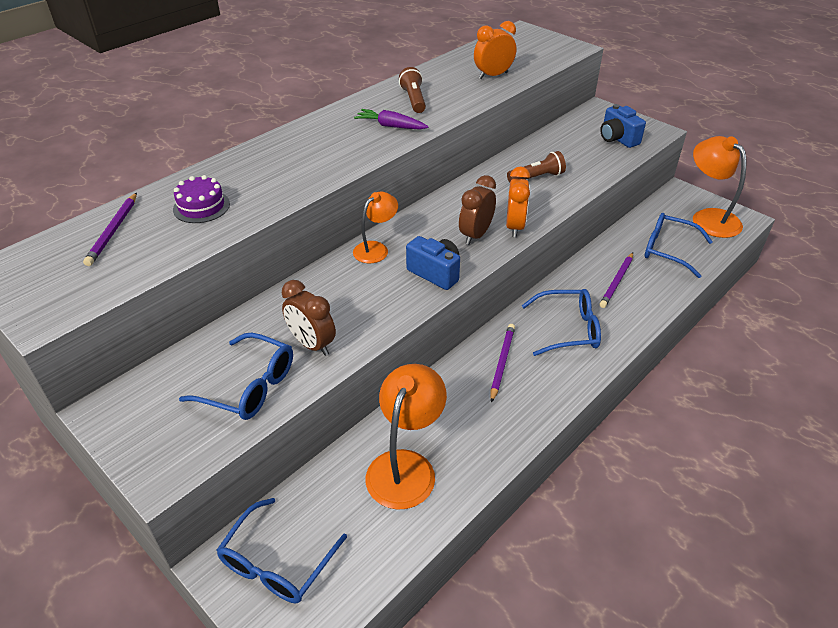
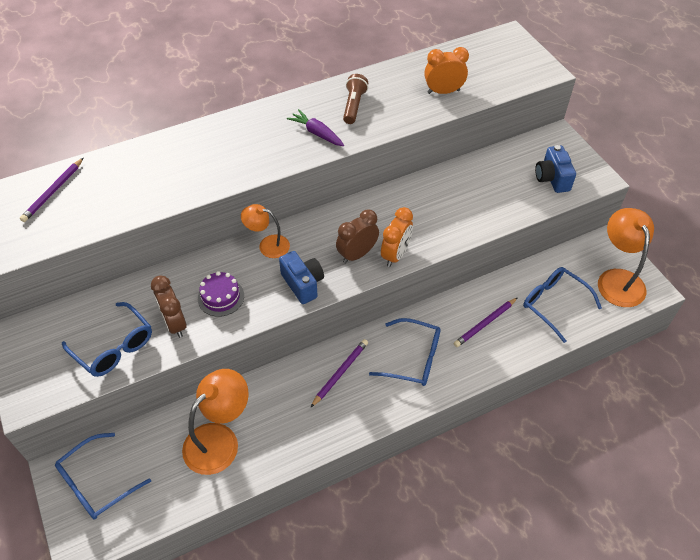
camera: 20 degrees right, 10 degrees up
(201, 206) = (125, 184): purple cake -> purple cake (221, 297)
(376, 248) = (268, 245): orange lamp -> orange lamp turned 135 degrees counterclockwise
(537, 177) = (447, 205): brown flashlight -> none

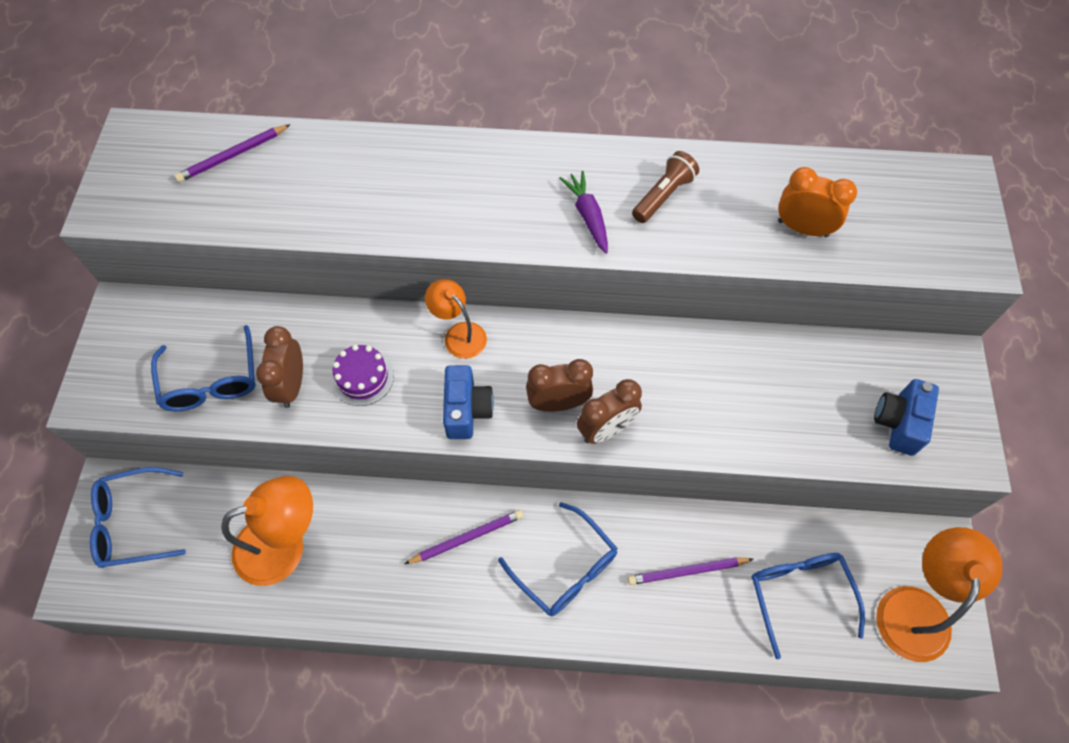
camera: 30 degrees right, 10 degrees up
(395, 255) = (606, 429): orange clock -> brown clock

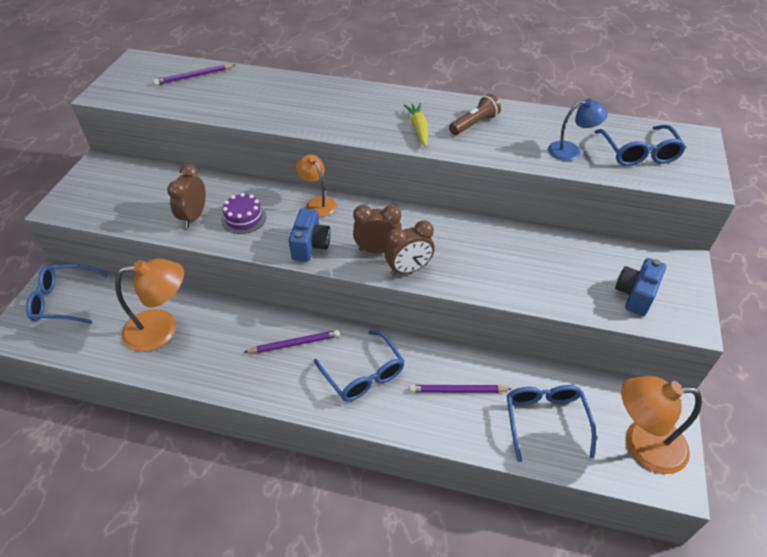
camera: 10 degrees right, 15 degrees down
(211, 380) = (141, 207): blue glasses -> blue glasses (638, 153)
(588, 216) = (418, 128): purple carrot -> yellow carrot
(802, 228) = (571, 151): orange clock -> blue lamp
(916, 607) = (642, 444): orange lamp -> orange lamp turned 120 degrees counterclockwise

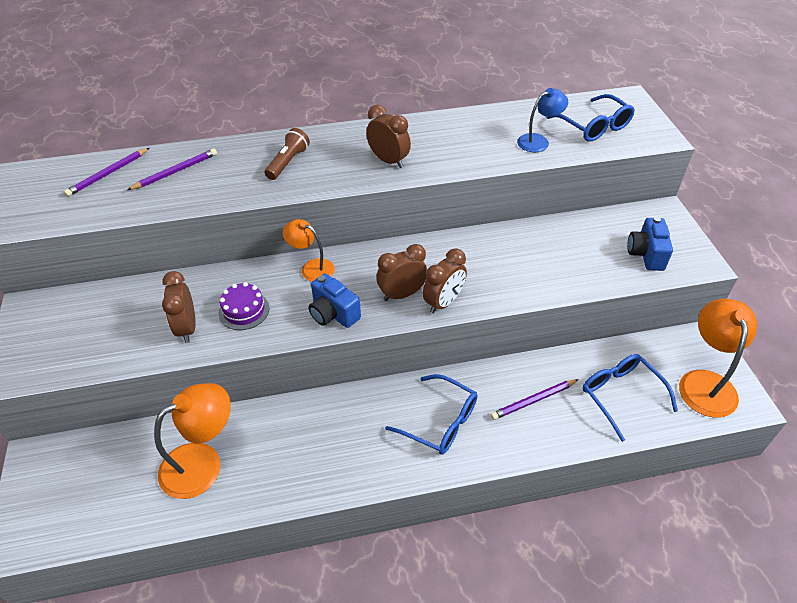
camera: 25 degrees left, 0 degrees up
(64, 300) = (63, 479): blue glasses -> none
(294, 344) = (355, 420): purple pencil -> purple pencil (175, 172)
(310, 245) = (333, 313): blue camera -> blue camera turned 150 degrees clockwise
(418, 128) = (389, 161): yellow carrot -> brown clock
(474, 124) = (437, 140): brown flashlight -> brown flashlight (288, 162)
(642, 444) = (705, 382): orange lamp -> orange lamp turned 120 degrees clockwise

